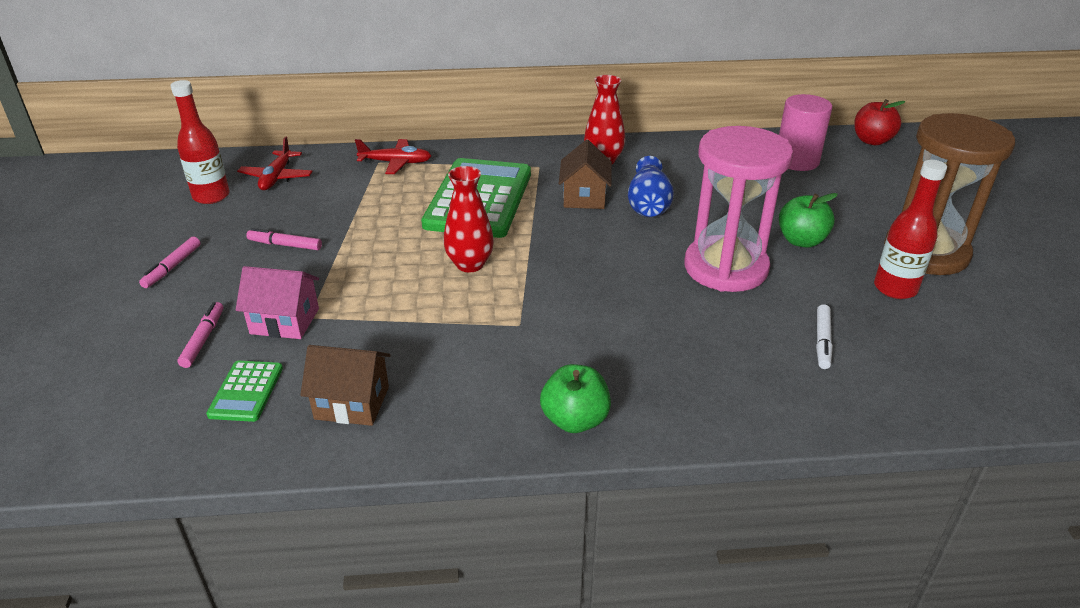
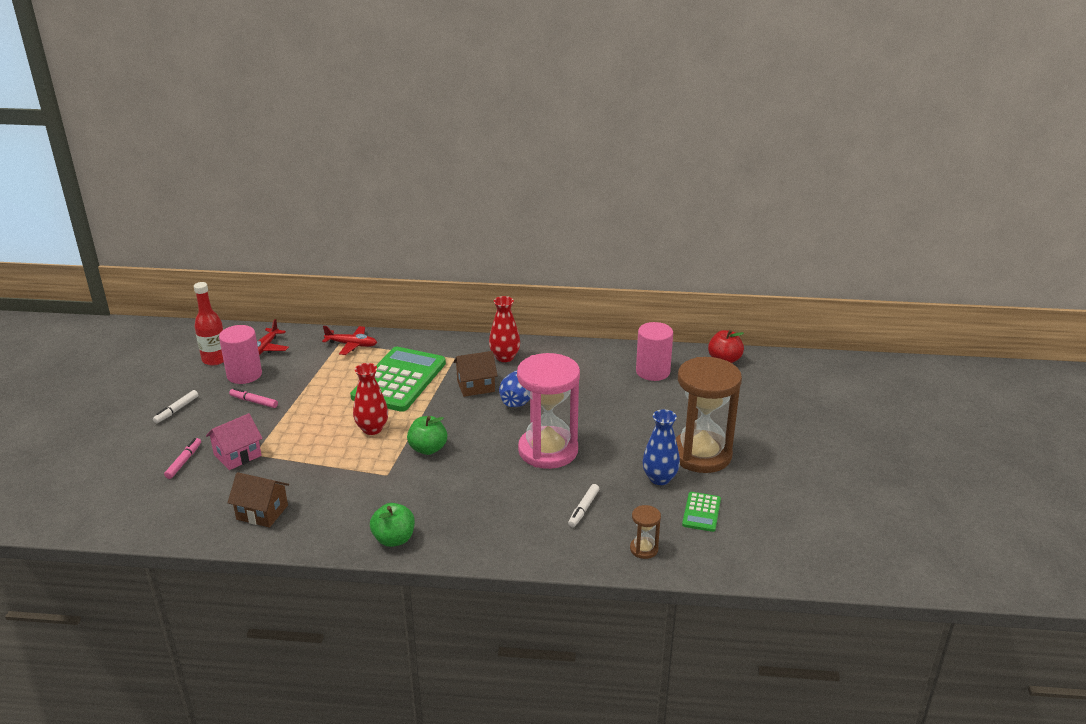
camera: 10 degrees right, 5 degrees down
(172, 267) = (176, 410): pink marker -> white marker
(246, 391) = (201, 498): green calculator -> green calculator (701, 512)
(259, 211) = (244, 375): none -> pink cylinder
(284, 321) = (237, 455): pink house -> pink house turned 60 degrees counterclockwise
(584, 197) = (476, 386): brown house -> brown house turned 60 degrees clockwise
(801, 241) = (615, 436): green apple -> green apple (428, 449)
(895, 288) = (659, 478): red bottle -> blue vase
(942, 389) = (644, 549): none -> brown hourglass

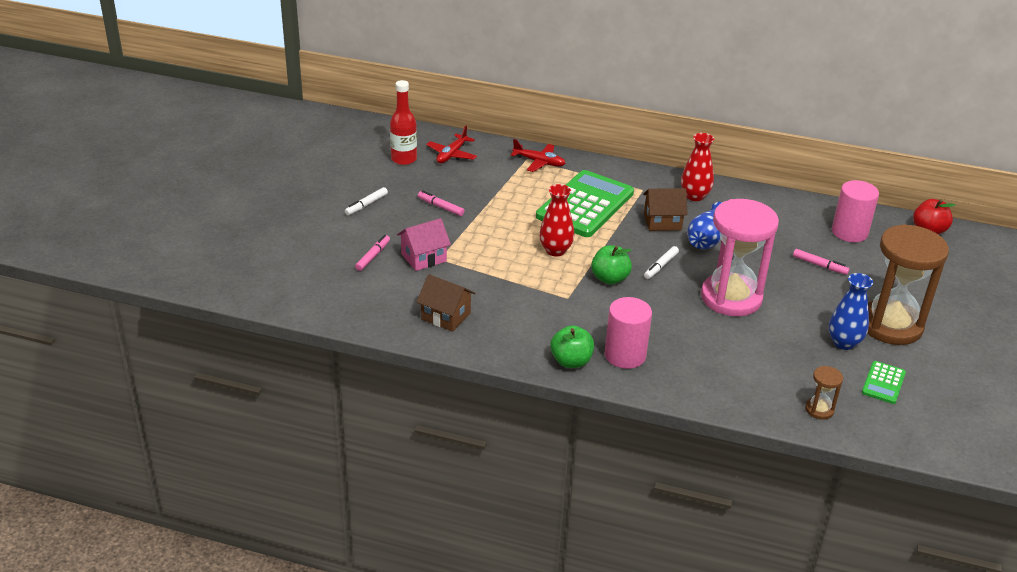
camera: 10 degrees right, 5 degrees up
(244, 375) = (432, 178): pink cylinder -> pink cylinder (625, 355)
(583, 509) = (761, 361): white marker -> white marker (660, 266)
(628, 407) = (819, 265): none -> pink marker

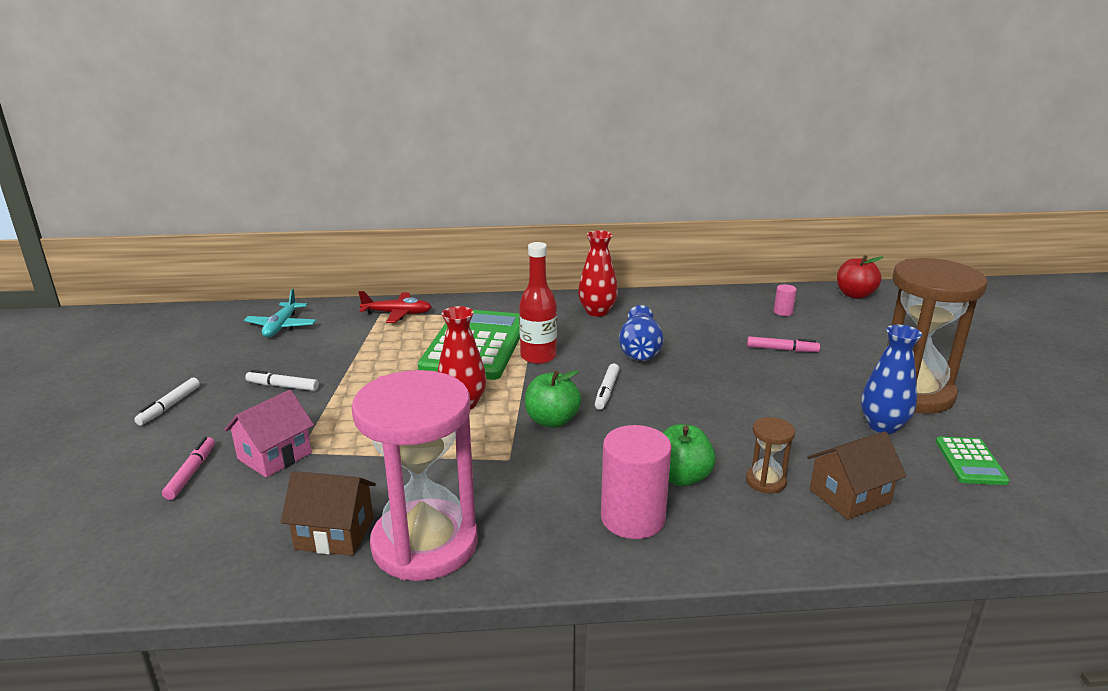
camera: 20 degrees left, 10 degrees down
(404, 159) = (216, 343): red bottle -> red bottle (538, 356)
(440, 207) = (283, 386): pink marker -> white marker
(451, 154) = (281, 326): red plane -> turquoise plane
(571, 361) = (561, 550): green apple -> green apple (681, 477)
(662, 222) = (578, 344): brown house -> brown house (849, 496)
(731, 298) = (715, 407): pink hourglass -> pink hourglass (425, 544)
(819, 409) = (935, 520): brown hourglass -> brown hourglass (766, 481)
(849, 232) = (783, 312): pink cylinder -> pink cylinder, size x0.45

